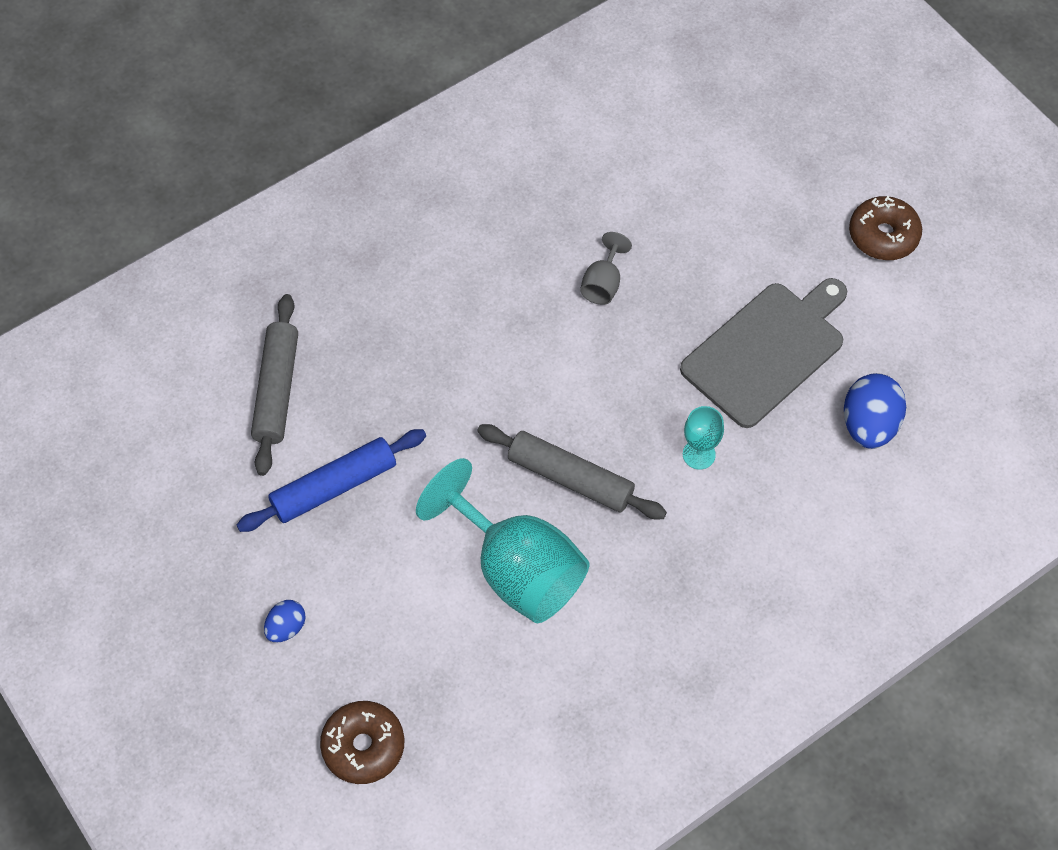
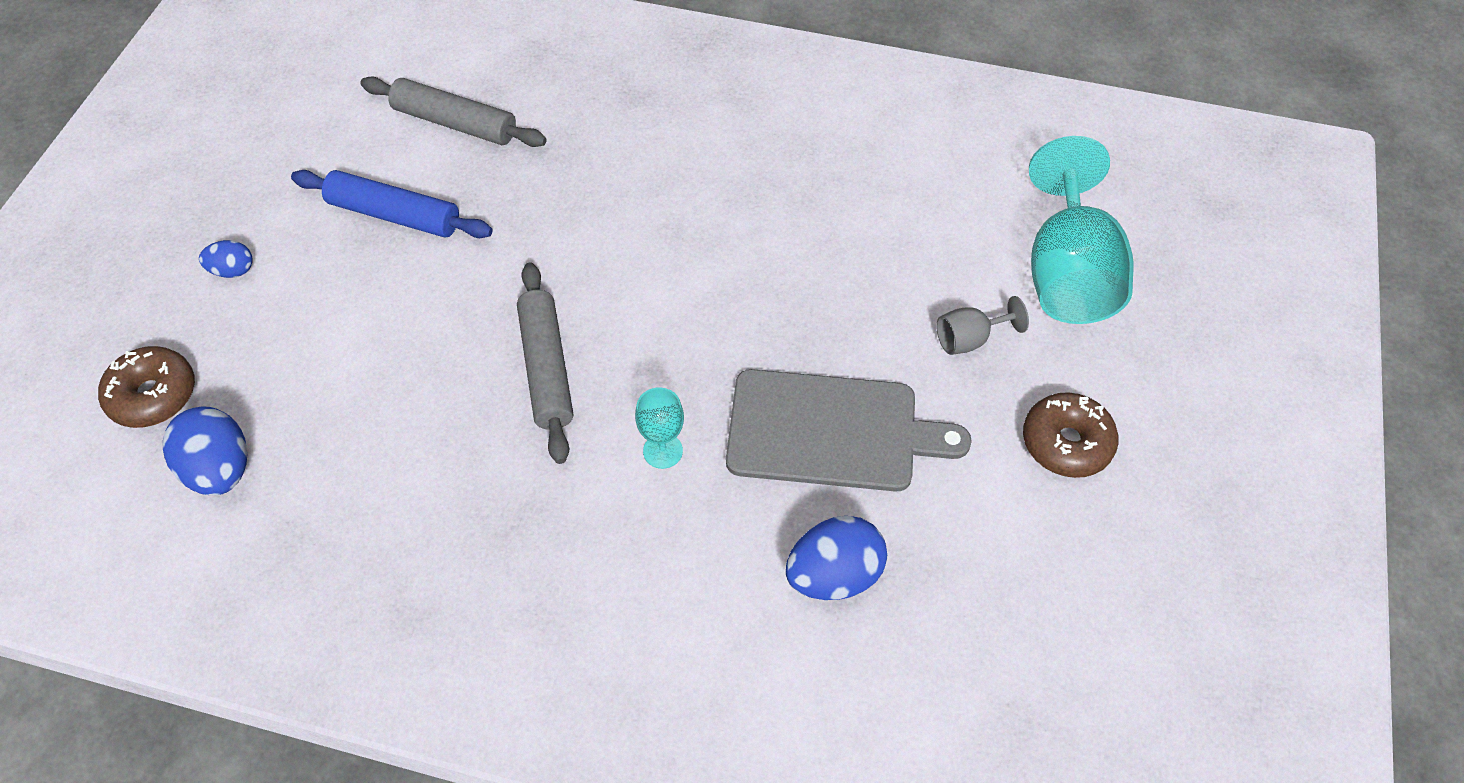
camera: 50 degrees right, 5 degrees down
(277, 390) = (455, 123): grey rolling pin -> grey rolling pin turned 60 degrees clockwise
(475, 735) = (220, 469): none -> blue egg
(516, 568) = (417, 389): turquoise goblet -> turquoise goblet (1068, 273)
(603, 284) = (773, 261): grey goblet -> grey goblet (969, 339)

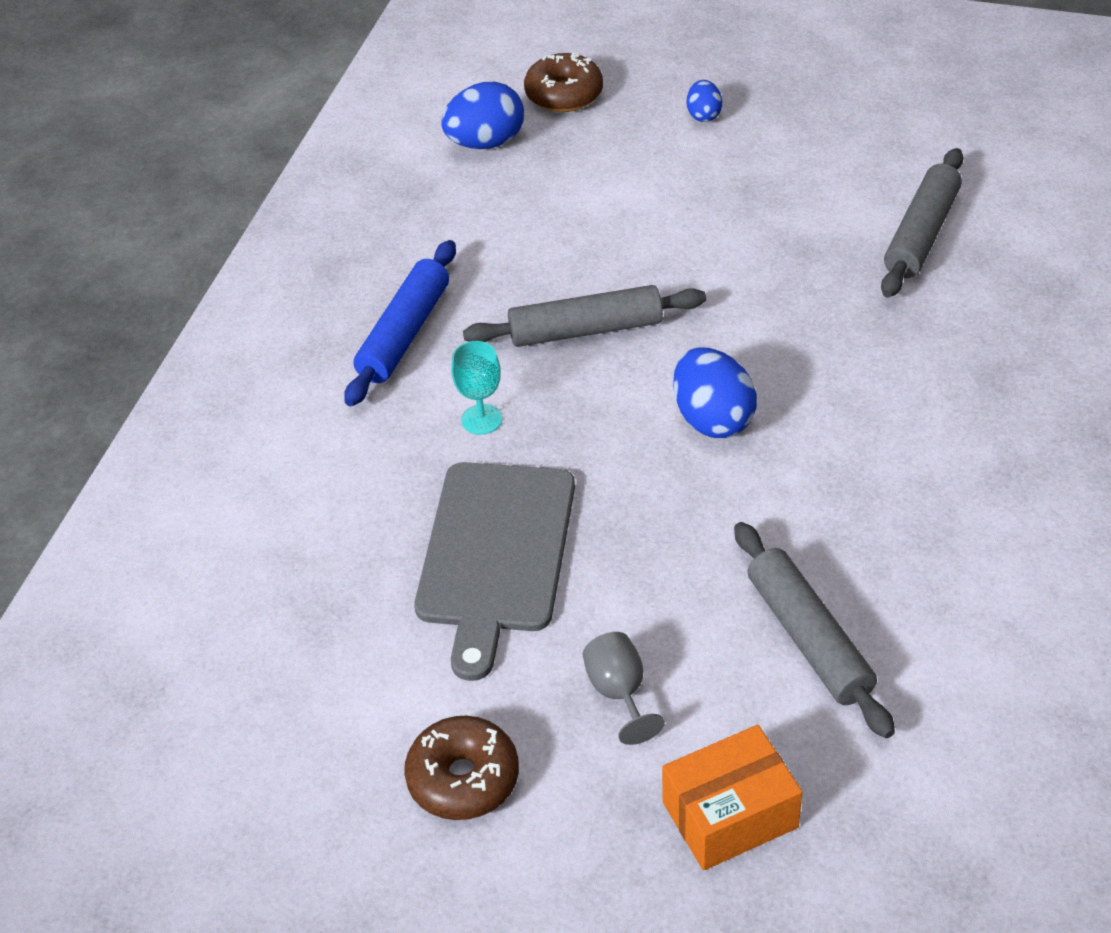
camera: 95 degrees right, 10 degrees down
(394, 215) = (782, 206): blue rolling pin -> blue rolling pin (404, 333)
(834, 575) = (324, 552): blue egg -> blue egg (712, 419)
(905, 222) = (808, 638): none -> grey rolling pin
(1068, 273) = (730, 814): turquoise goblet -> orange box

